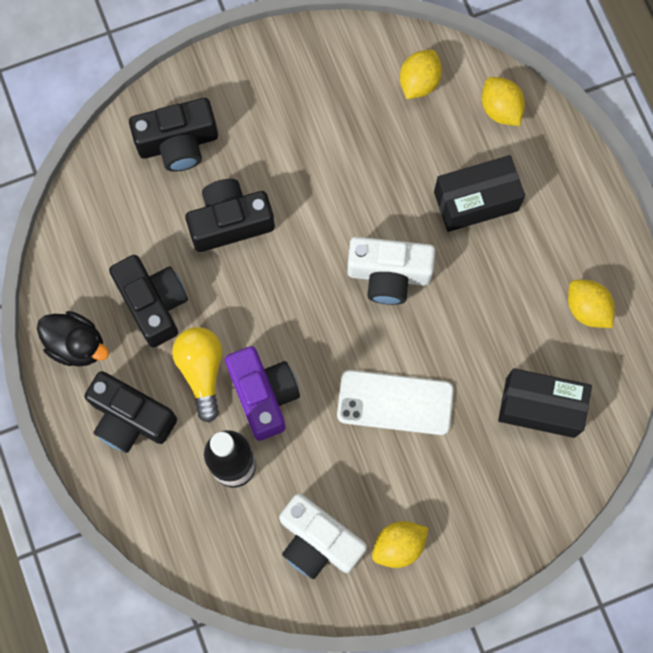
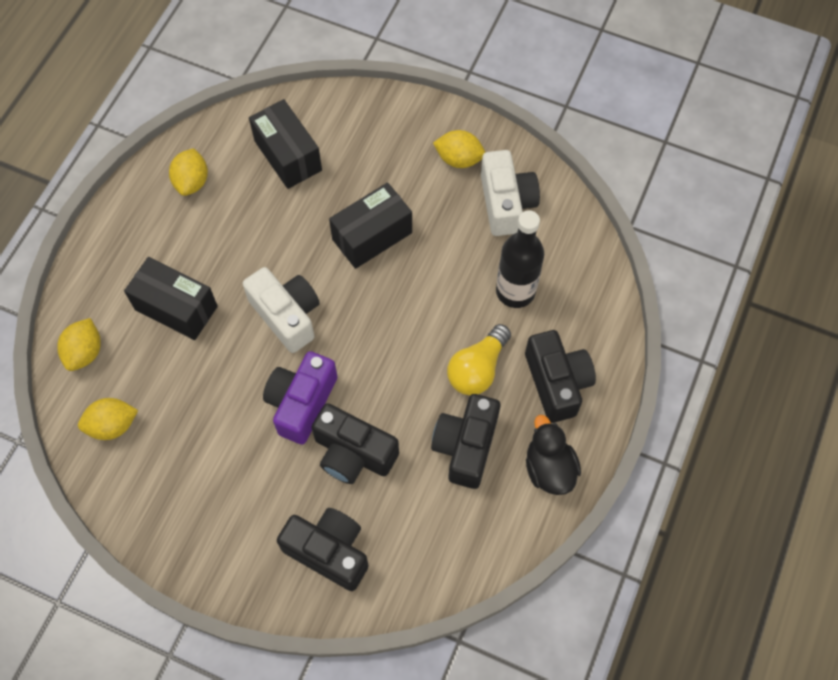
camera: 135 degrees left, 10 degrees down
(263, 395) = (451, 316): purple camera -> purple camera (301, 403)
(395, 403) = (372, 236): white phone -> black box

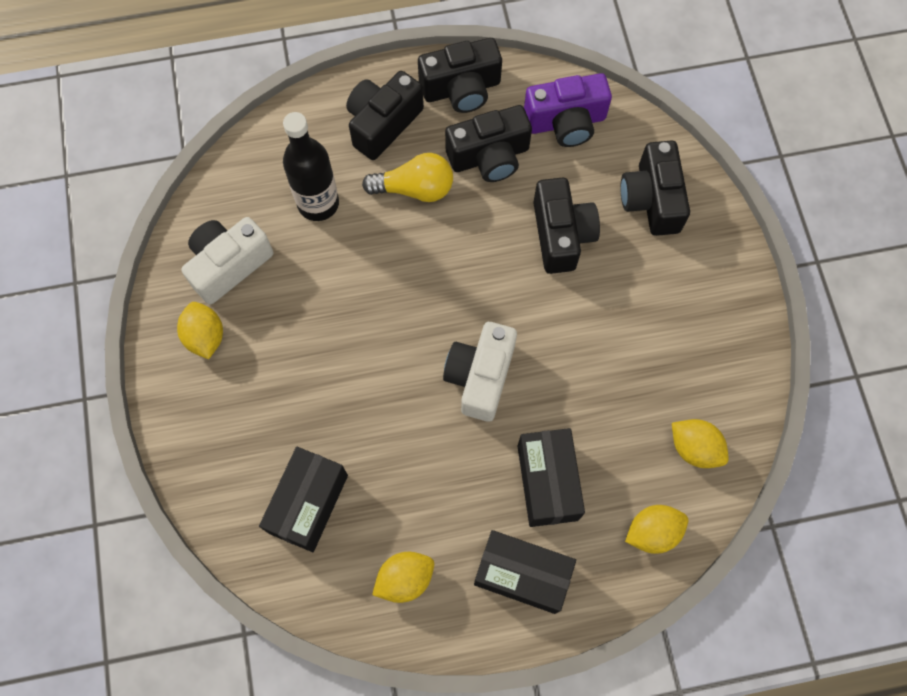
camera: 125 degrees left, 5 degrees up
(301, 403) = (551, 305): purple camera -> purple camera (566, 122)
(372, 236) = (345, 359): black box -> black box (522, 575)
(549, 468) = (461, 89): black duck -> black camera

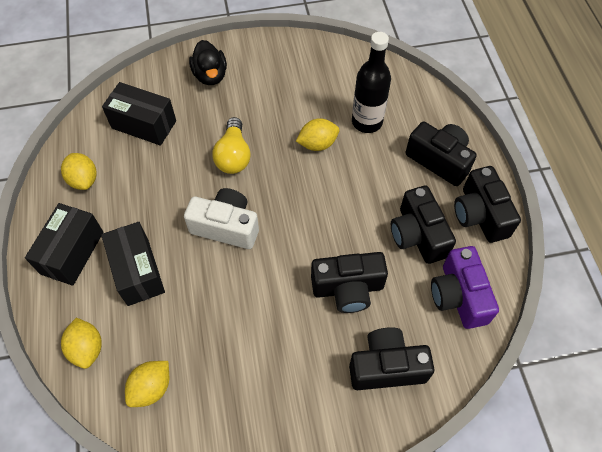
camera: 90 degrees right, 10 degrees down
(205, 336) = (264, 65): yellow lemon -> yellow lemon (317, 144)
(220, 414) = (210, 75): none -> black duck
(229, 265) = (316, 74): white camera -> none
(414, 189) = (383, 182): yellow light bulb -> yellow light bulb (233, 155)
(547, 482) = (138, 272): black box -> black box turned 75 degrees clockwise

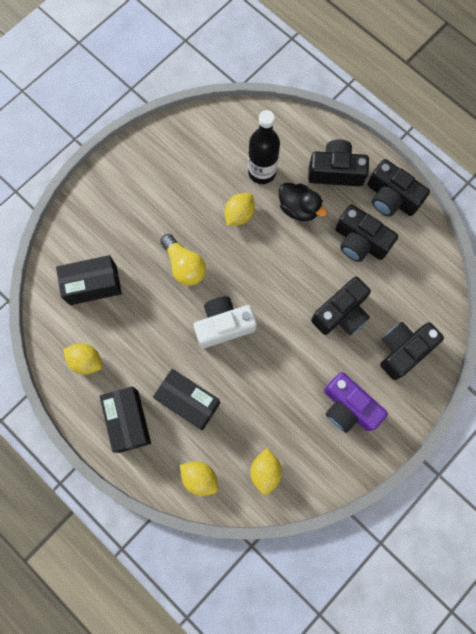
camera: 35 degrees left, 15 degrees up
(210, 75) = (110, 208): black duck -> black duck (298, 208)
(458, 296) = (415, 269): purple camera -> purple camera (348, 407)

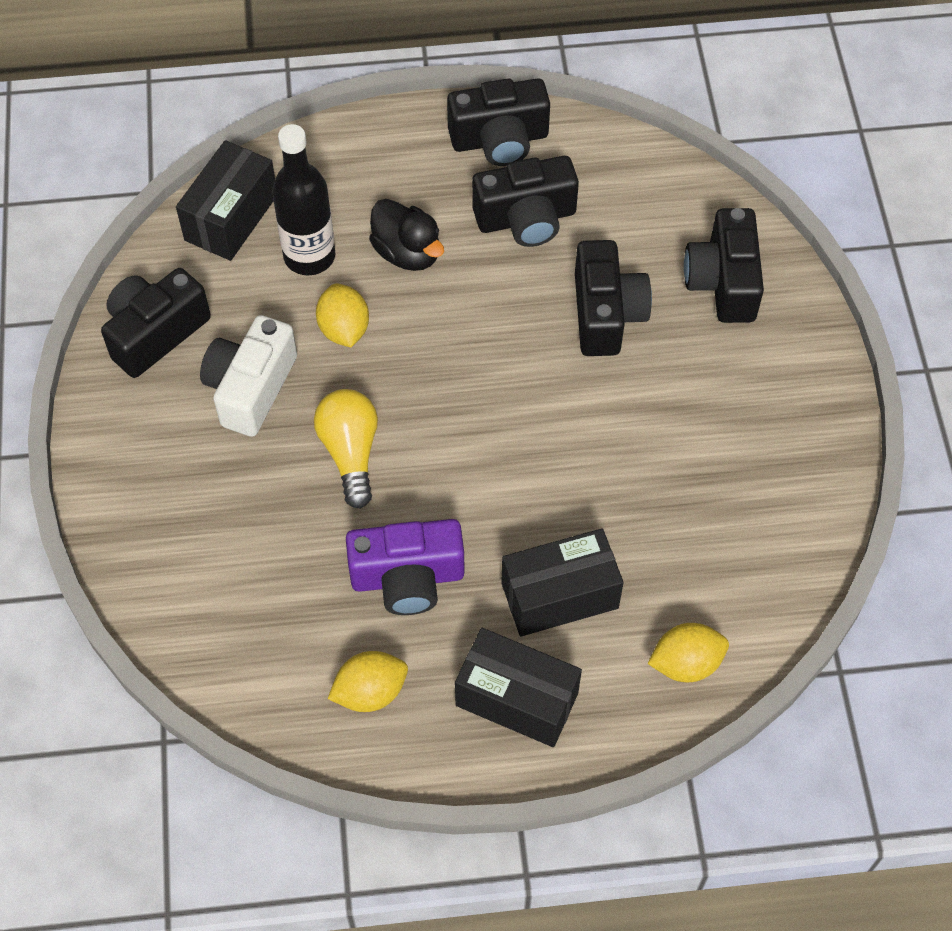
camera: 50 degrees left, 15 degrees down
(93, 285) = (260, 596): black box -> black box (231, 217)
(184, 265) = (350, 453): yellow light bulb -> yellow light bulb turned 105 degrees counterclockwise
(224, 325) = (489, 468): white camera -> white camera (251, 388)
(265, 471) = (748, 570): yellow lemon -> none
(298, 208) = (407, 253): black duck -> black duck turned 60 degrees clockwise
(335, 171) = (398, 172): black camera -> black camera (155, 333)
(348, 407) = (745, 402): purple camera -> purple camera (407, 578)

